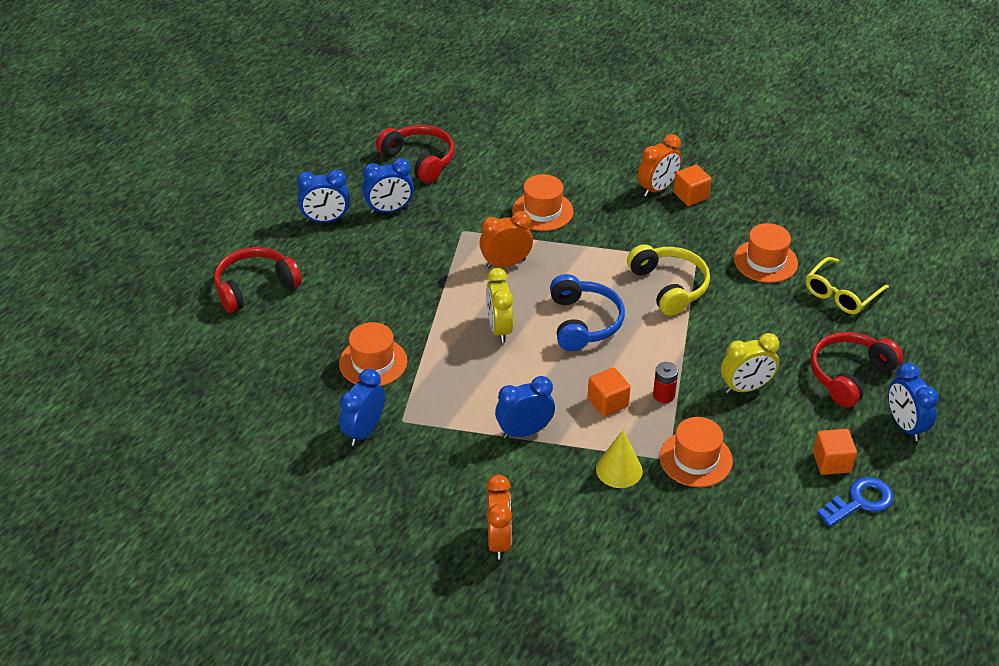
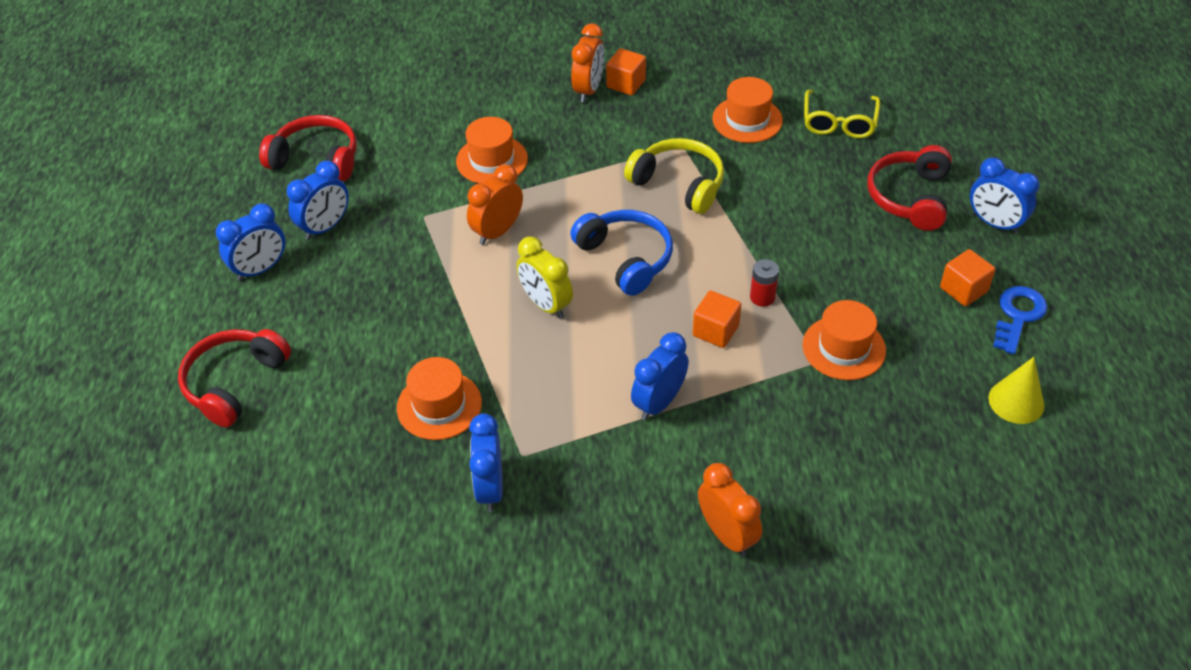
camera: 30 degrees left, 5 degrees up
(619, 470) = (782, 396): yellow cone -> yellow cone (1016, 401)
(746, 388) = (831, 253): yellow clock -> none

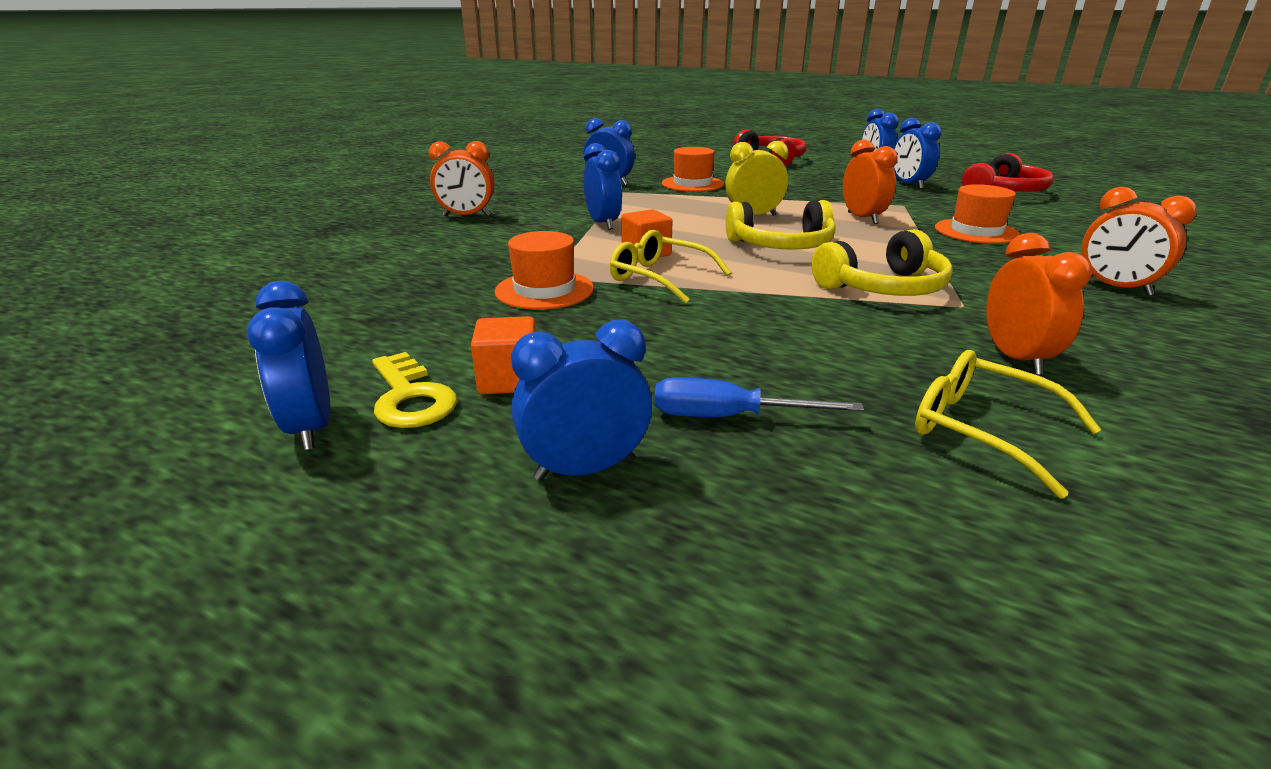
camera: 120 degrees right, 20 degrees down
(625, 258) = (781, 245): blue headphones -> yellow headphones
(626, 84) = (1132, 308): orange cube -> none
(747, 120) = (1015, 358): orange hat -> orange clock
(762, 297) = (660, 278): red battery -> yellow glasses
(910, 197) = (728, 417): red headphones -> blue screwdriver
(1016, 401) = (331, 341): yellow cone -> none
(1018, 316) = (411, 398): blue key -> yellow key
(1075, 333) = (310, 427): none -> blue clock

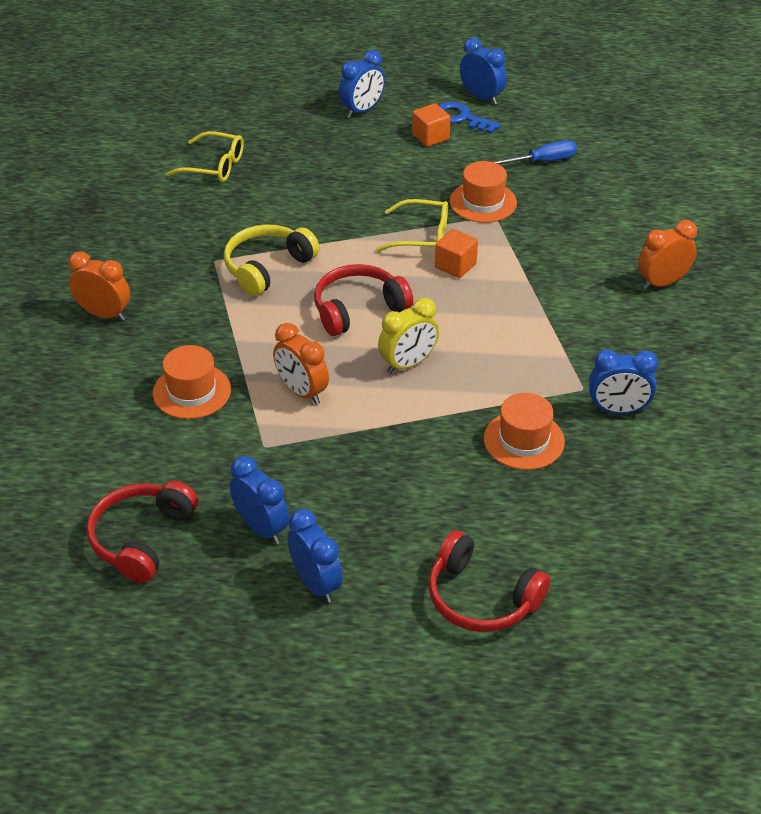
camera: 155 degrees right, 15 degrees up
(411, 398) = (461, 118): yellow key -> blue key
(603, 223) = (531, 305): blue clock -> none
(728, 417) = (321, 144): blue screwdriver -> blue screwdriver (542, 161)
(781, 245) = (358, 309): yellow headphones -> red headphones
(1015, 358) = (191, 217): orange clock -> none

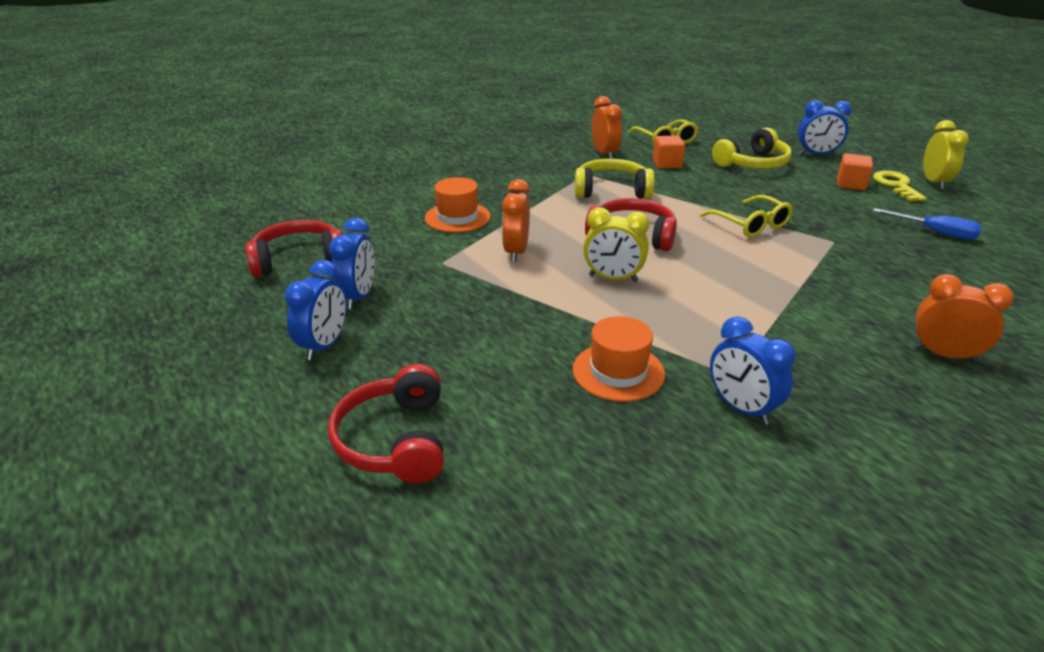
camera: 50 degrees right, 10 degrees down
(104, 314) = (482, 167): orange clock -> orange clock (604, 154)
(329, 155) = (753, 163): none -> yellow headphones
(455, 265) = (750, 250): orange cube -> orange cube (666, 164)
(461, 118) = (896, 185): blue key -> yellow key
(481, 97) = (934, 182): blue clock -> yellow clock
(483, 202) = (836, 230): orange hat -> none

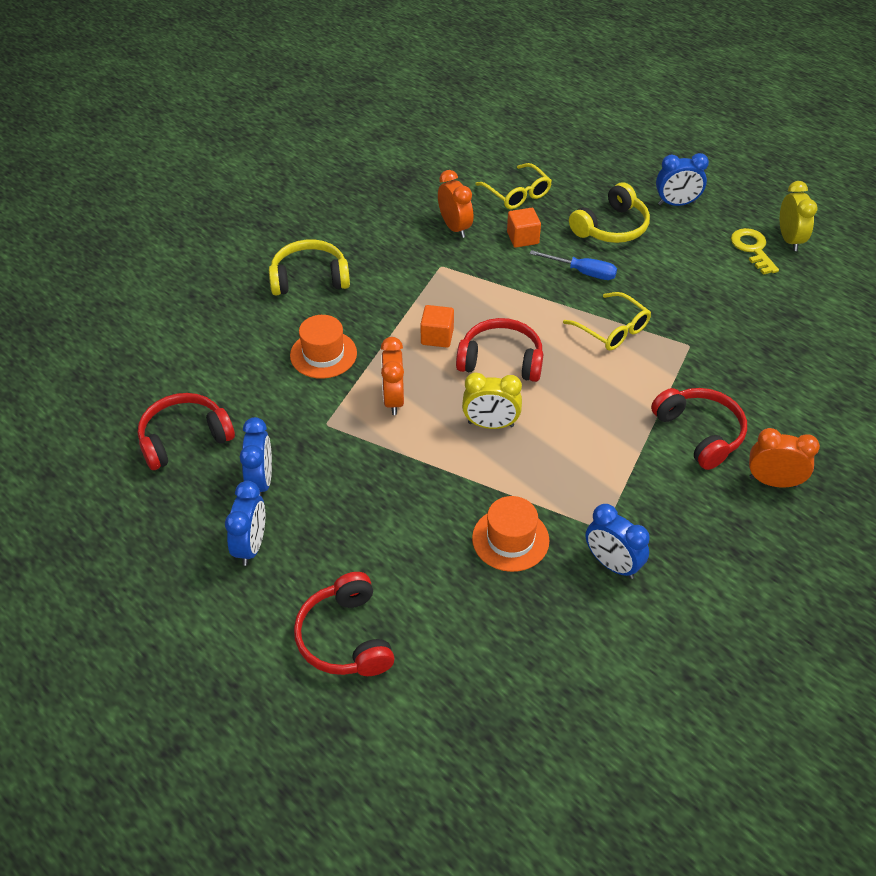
camera: 10 degrees left, 15 degrees up
(611, 191) = (471, 291): yellow headphones -> yellow headphones (309, 278)
(849, 306) = (700, 433): none -> red headphones
(851, 184) = (709, 252): orange cube -> orange cube (437, 337)
(935, 232) = (783, 320): blue screwdriver -> blue screwdriver (583, 272)

